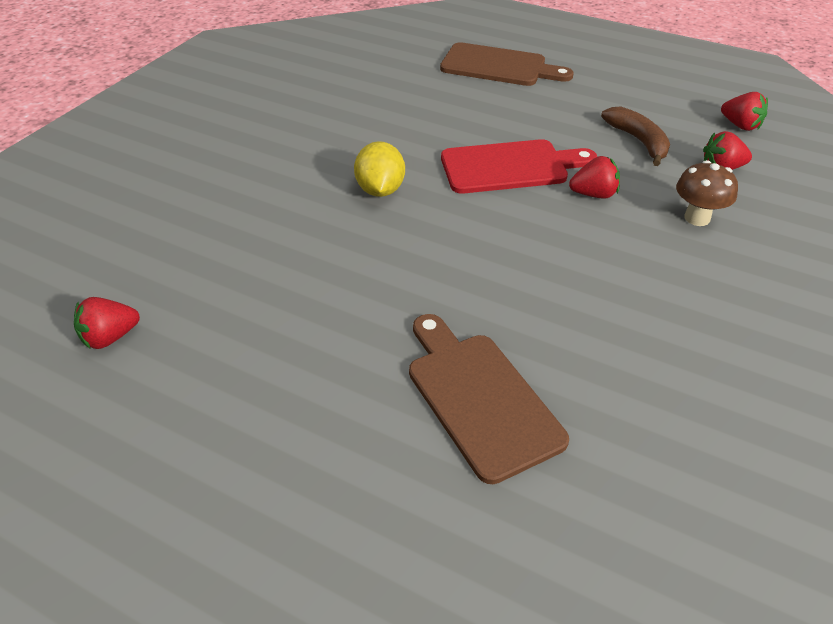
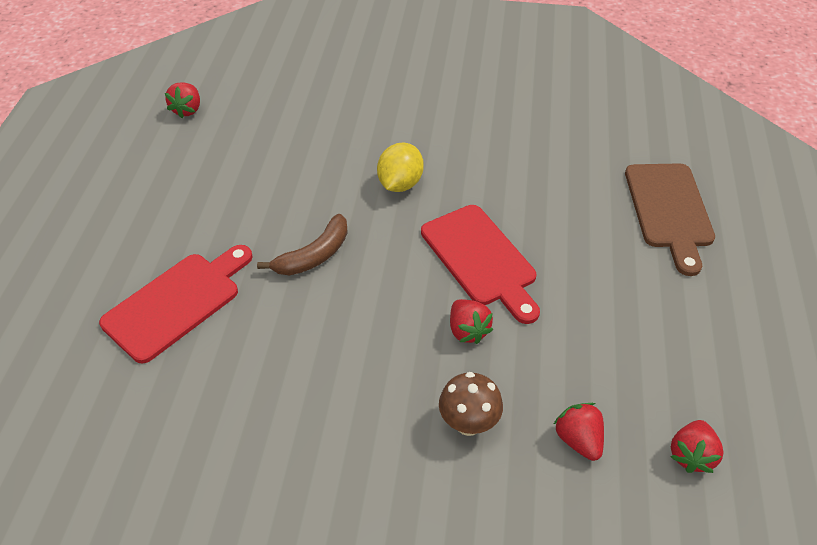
camera: 70 degrees right, 5 degrees up
(110, 337) = (187, 110): red strawberry -> red strawberry turned 120 degrees counterclockwise
(380, 190) = (400, 184): yellow lemon -> yellow lemon turned 45 degrees counterclockwise
(479, 398) = (177, 303): brown cutting board -> red cutting board
(638, 141) = (590, 355): brown banana -> brown banana (314, 255)

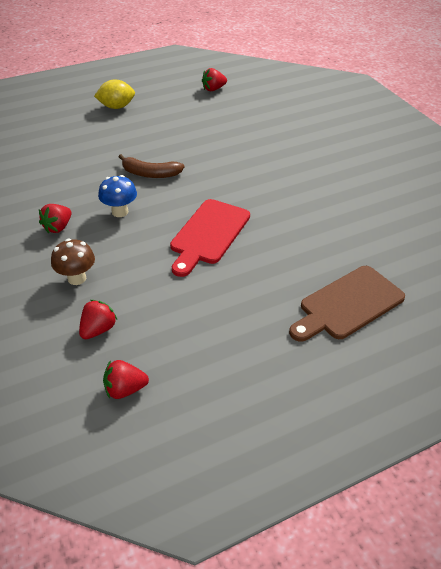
camera: 55 degrees right, 5 degrees down
(177, 303) = (78, 147): red cutting board -> none
(368, 321) = (120, 212): none -> blue mushroom
(400, 184) = (238, 179): yellow lemon -> yellow lemon (116, 107)
(467, 330) = (145, 251): red strawberry -> red strawberry (58, 227)

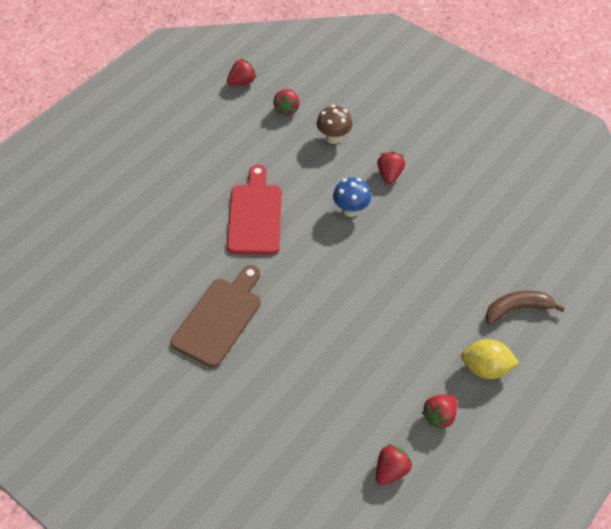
camera: 155 degrees right, 10 degrees up
(116, 107) = (485, 368): yellow lemon -> yellow lemon turned 45 degrees clockwise
(150, 174) = (358, 268): brown banana -> brown banana (517, 309)
(166, 98) = (439, 416): none -> red strawberry
(348, 304) = (110, 190): brown cutting board -> brown cutting board (219, 318)

